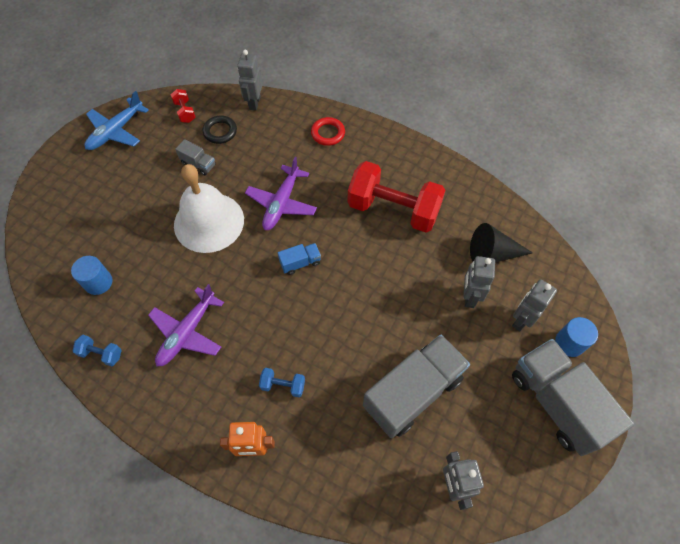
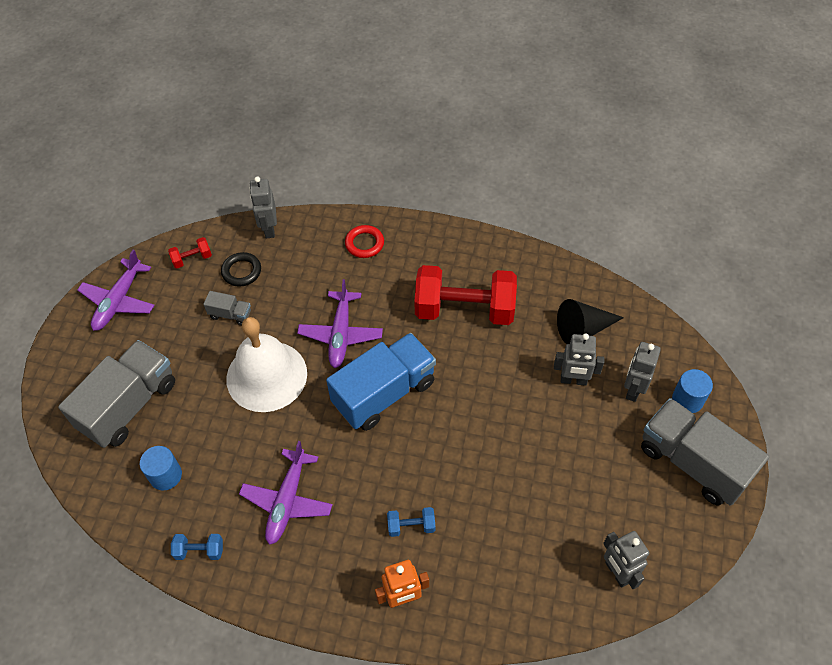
camera: 15 degrees left, 5 degrees down
(116, 131) = (119, 301): blue plane -> purple plane
(185, 112) = (192, 259): red dumbbell -> red dumbbell turned 75 degrees counterclockwise
(300, 263) = (384, 393): blue truck -> blue truck, size x2.30
(412, 392) = (547, 494): grey truck -> grey truck (129, 405)
(469, 296) = (573, 380): grey robot -> grey robot turned 75 degrees counterclockwise

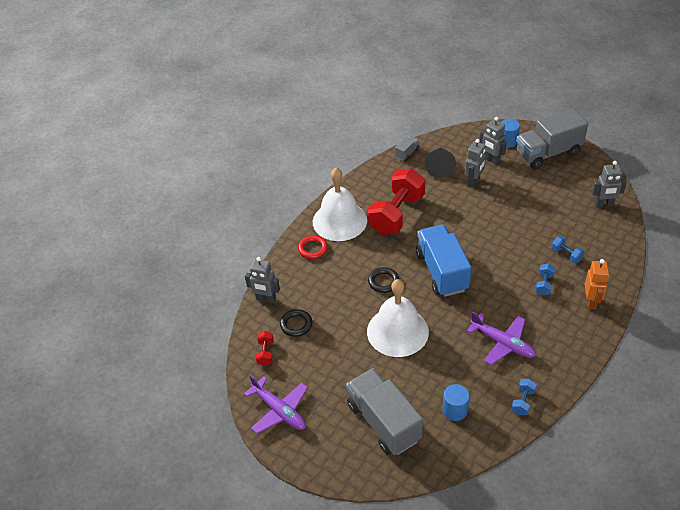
camera: 65 degrees left, 10 degrees down
(230, 314) = (332, 340): grey truck -> grey truck (407, 153)
(341, 334) = (383, 282): purple plane -> black ring
(424, 253) = (339, 221): none -> white bell
(482, 542) = (566, 255): none -> blue dumbbell

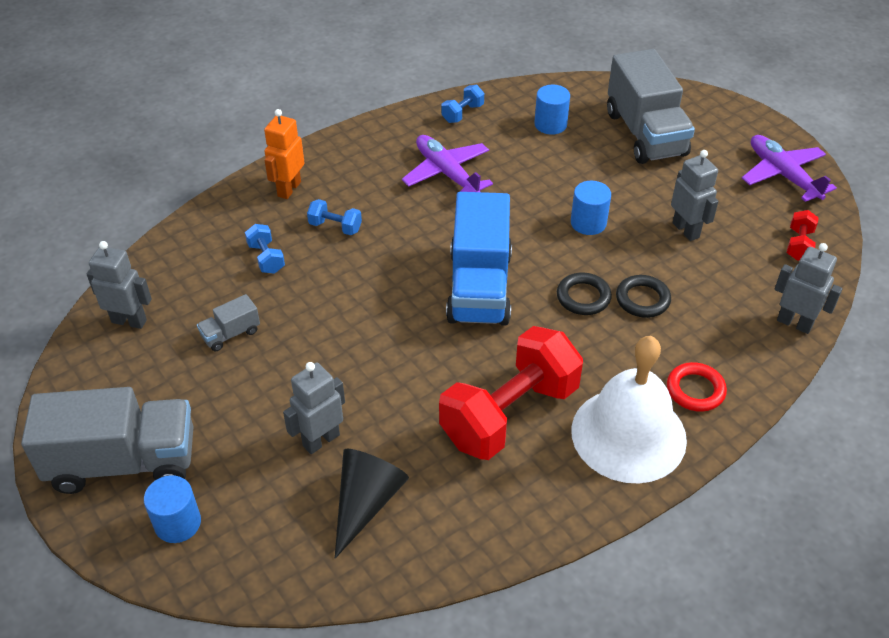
camera: 165 degrees left, 0 degrees up
(296, 325) = (745, 271): black ring -> black ring (642, 299)
(397, 331) = (588, 223): white bell -> blue cylinder
(407, 153) = (418, 566): grey truck -> grey truck (231, 334)
(491, 160) = (249, 483): grey robot -> grey robot (686, 230)
(544, 284) = (335, 227): blue dumbbell -> blue dumbbell turned 75 degrees clockwise

